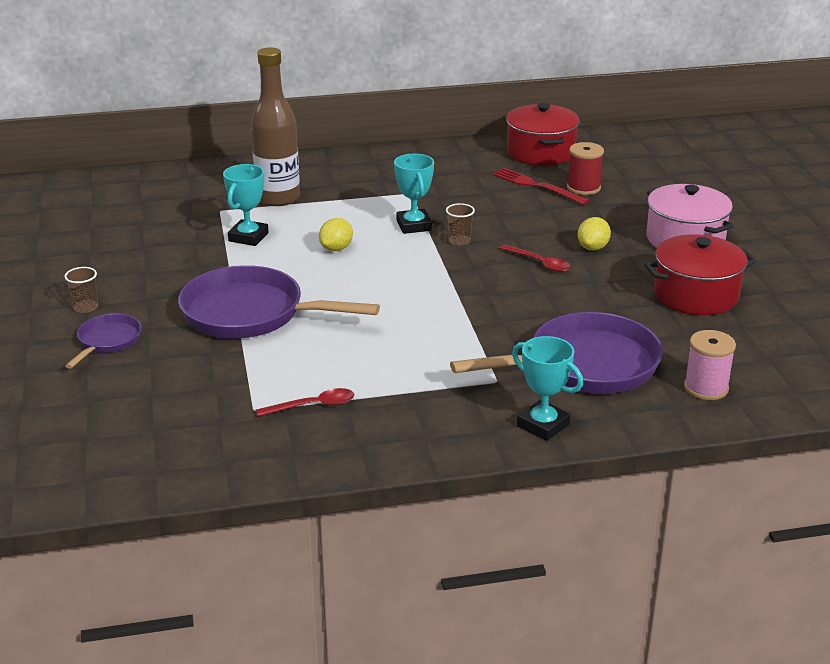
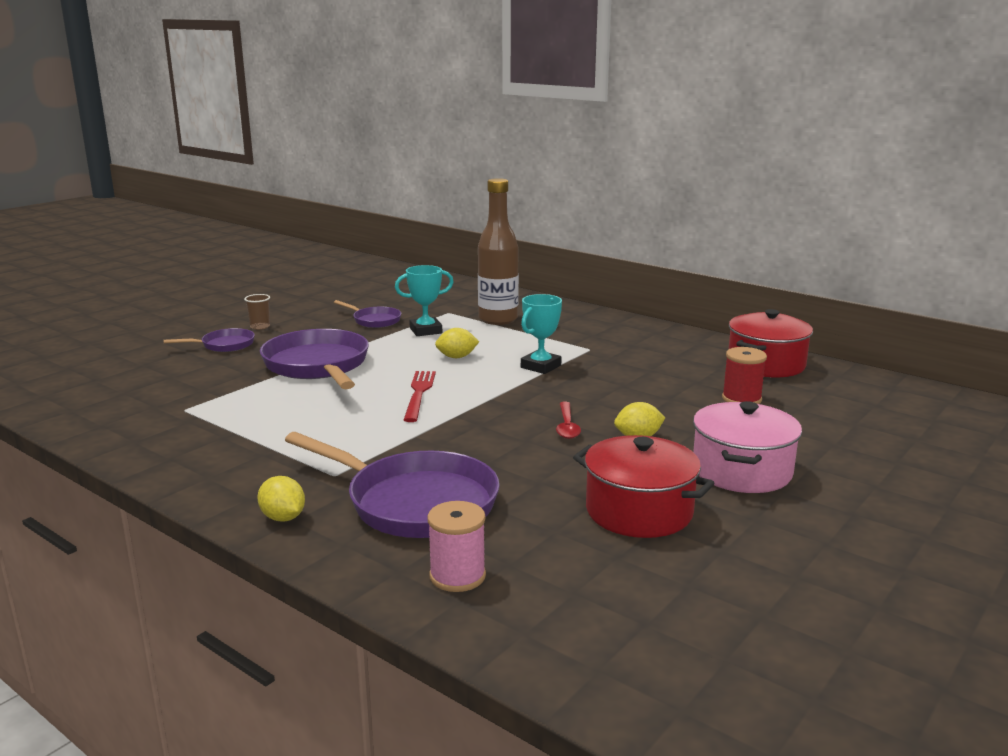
camera: 50 degrees right, 10 degrees down
(177, 249) = (374, 320): none -> purple pan
(313, 406) = (211, 425): red spoon -> none
(459, 241) = (546, 388): brown cup -> none
(537, 186) = (702, 382): red fork -> red fork (419, 394)
(543, 425) = (283, 518): turquoise trophy -> yellow lemon

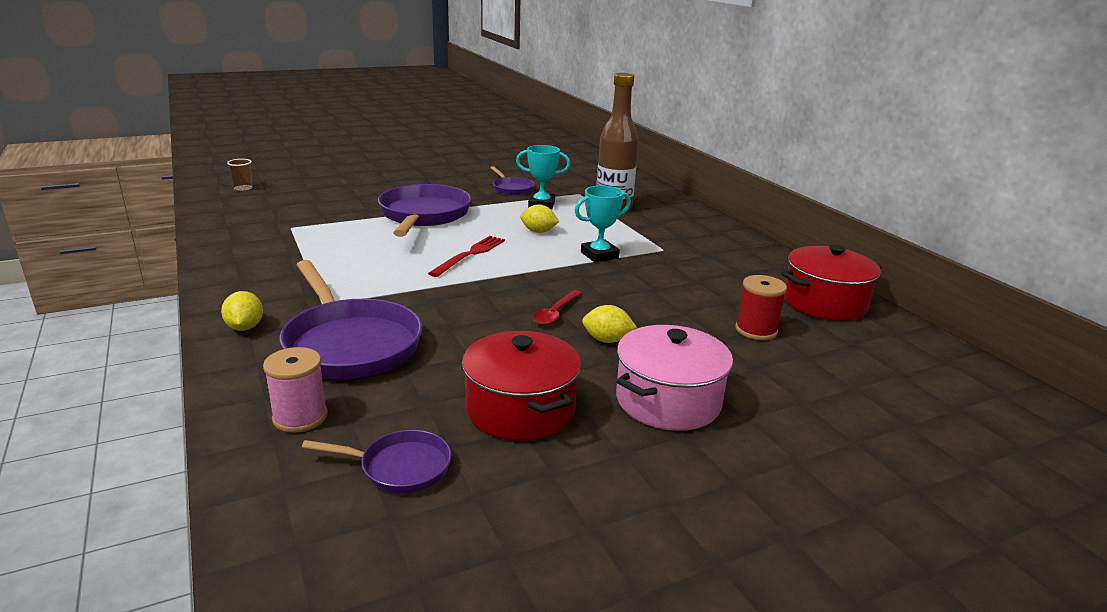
camera: 25 degrees right, 5 degrees up
(224, 345) = (380, 186): purple pan -> purple pan (400, 467)
(260, 327) = (422, 177): brown cup -> brown cup (243, 188)

